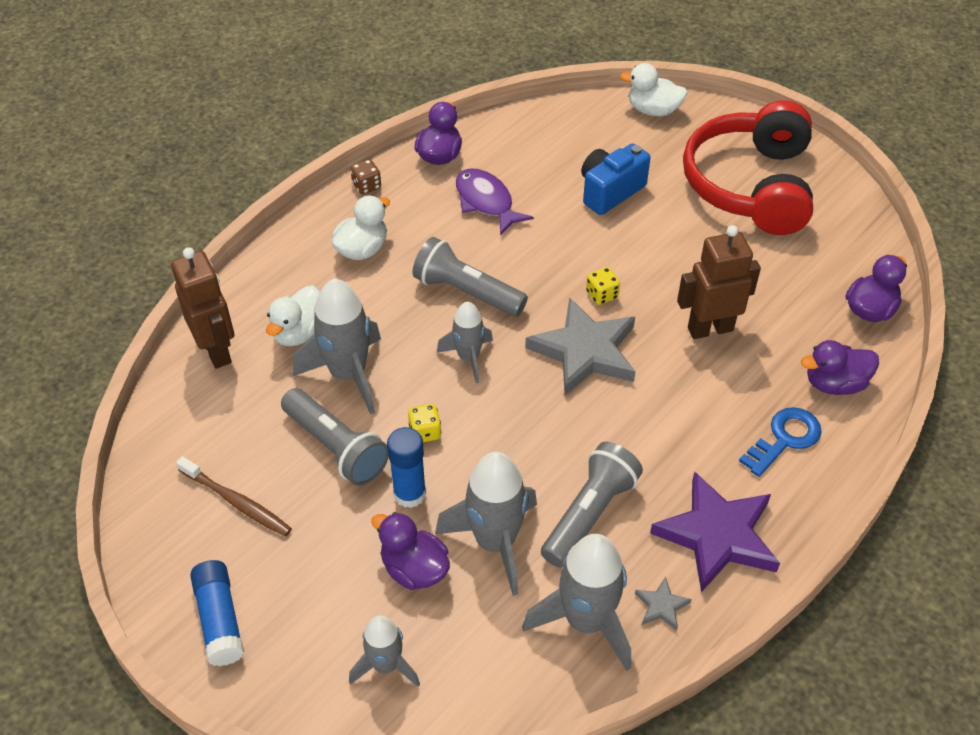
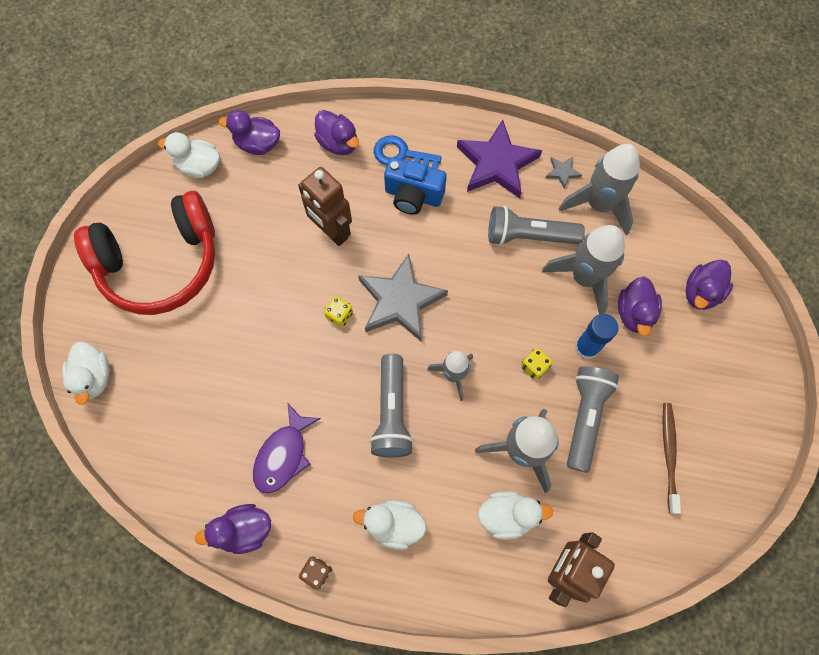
camera: 120 degrees left, 20 degrees up
(220, 619) = (747, 405): blue glue stick -> none
(386, 665) = (701, 293): grey rocket -> purple duck
(610, 191) = (220, 363): blue camera -> blue camera (413, 196)
(862, 251) = (199, 167): none -> white duck

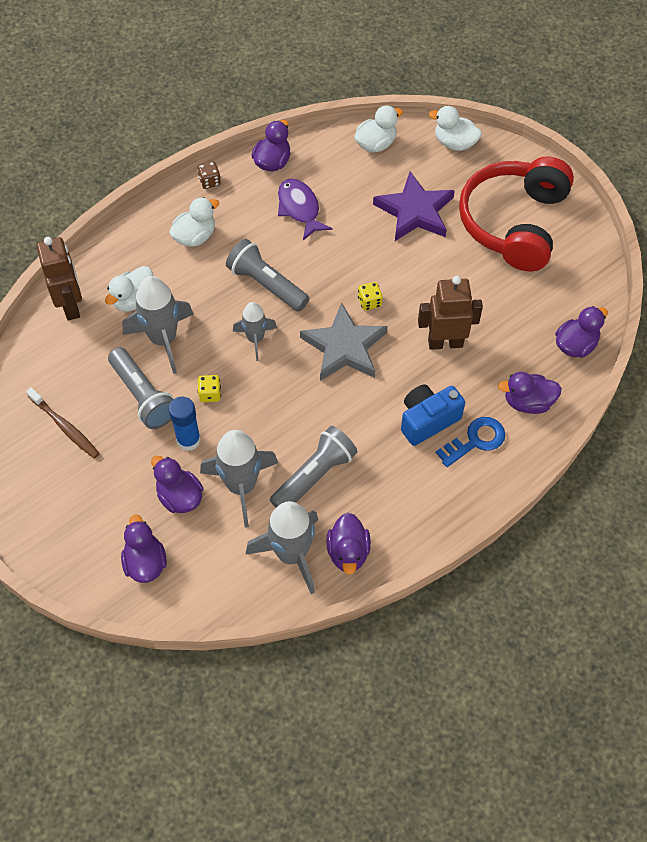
camera: 130 degrees right, 10 degrees down
(199, 167) = (585, 294): white duck -> white duck (376, 144)
(496, 163) = (403, 507): purple star -> purple star (415, 211)
(562, 172) = (348, 552): grey star -> purple duck

